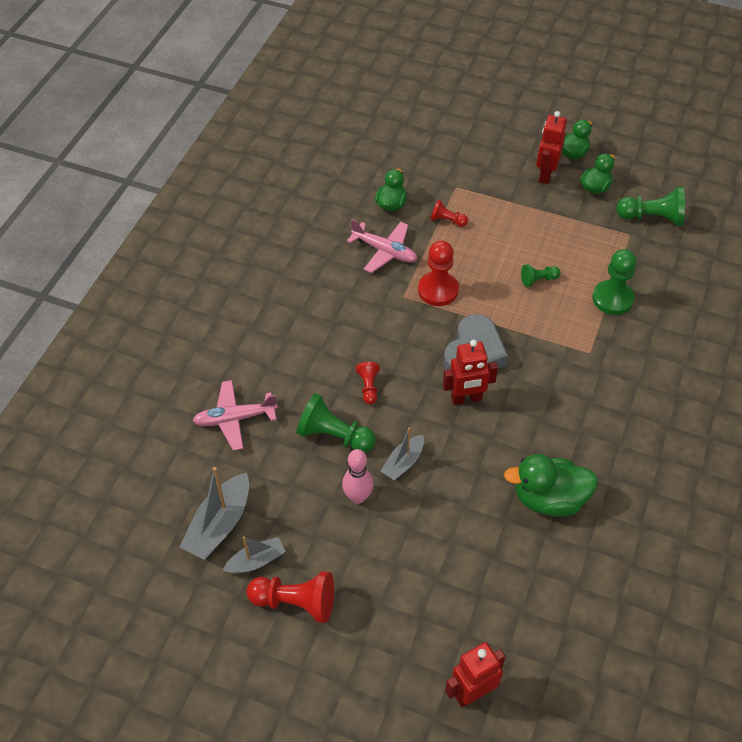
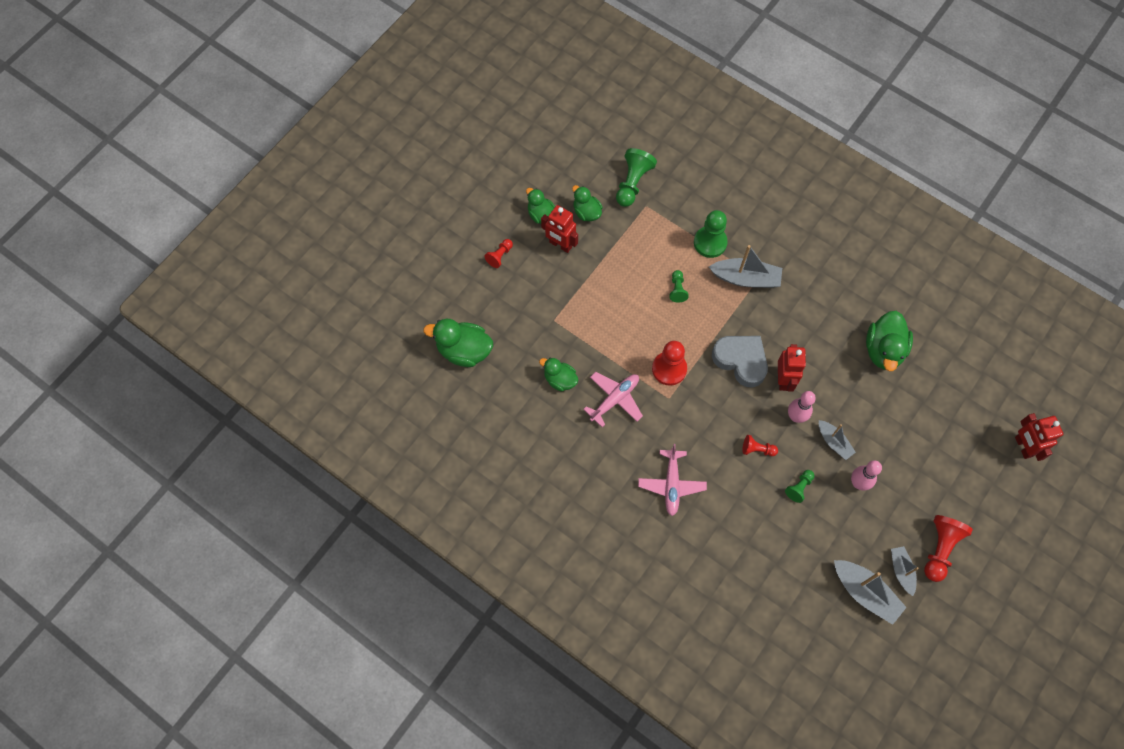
camera: 75 degrees left, 15 degrees up
(235, 419) = (767, 562): pink plane -> pink plane (671, 484)
(334, 436) = (799, 487): green pawn -> green pawn, size x0.55
(395, 129) = (464, 350): none -> green duck
(423, 418) = (796, 416): none -> pink bowling pin
(447, 220) = (592, 339): red pawn -> red pawn (500, 256)
(582, 340) = (745, 278): none -> grey boat

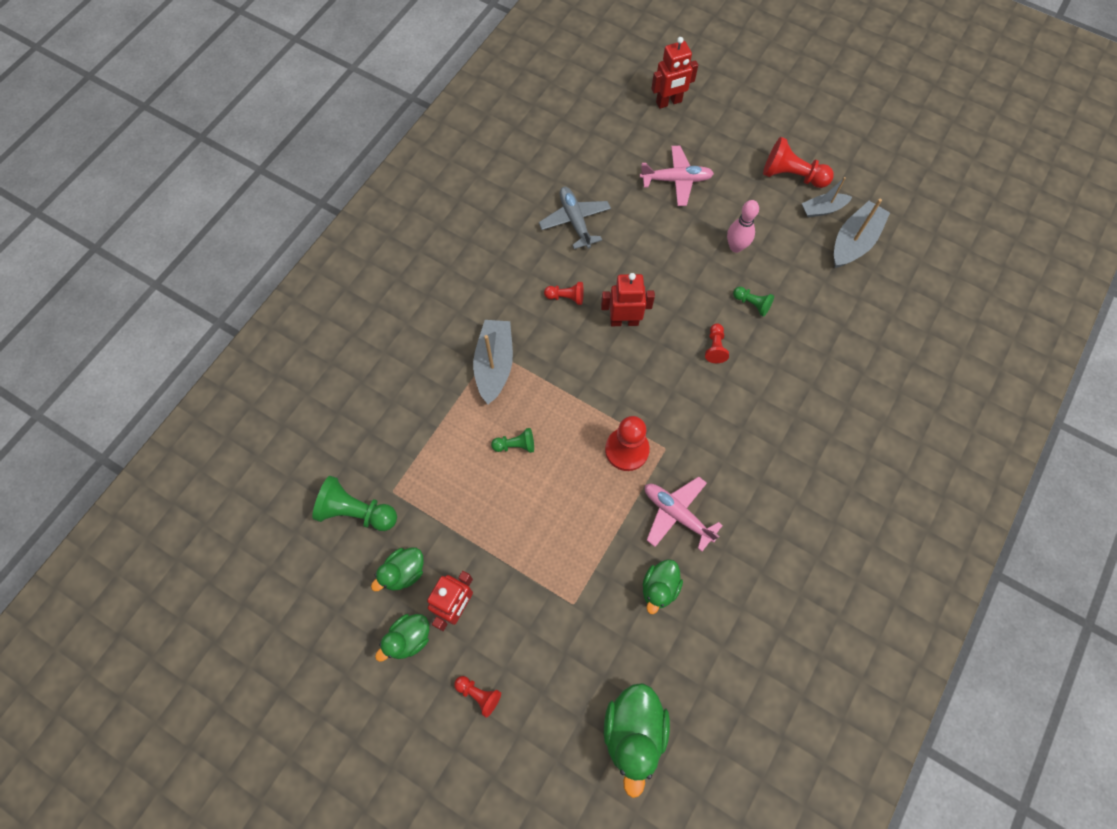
camera: 95 degrees left, 0 degrees up
(671, 484) = (775, 440): pink plane -> pink plane (676, 180)
(710, 242) = (446, 408): green pawn -> none
(741, 361) = (606, 367): grey heart -> none
(796, 416) = (668, 308): pink bowling pin -> none
(807, 336) = (566, 297): none -> red pawn
(833, 442) = (692, 270): grey boat -> none
(883, 350) = (575, 221): green duck -> grey plane

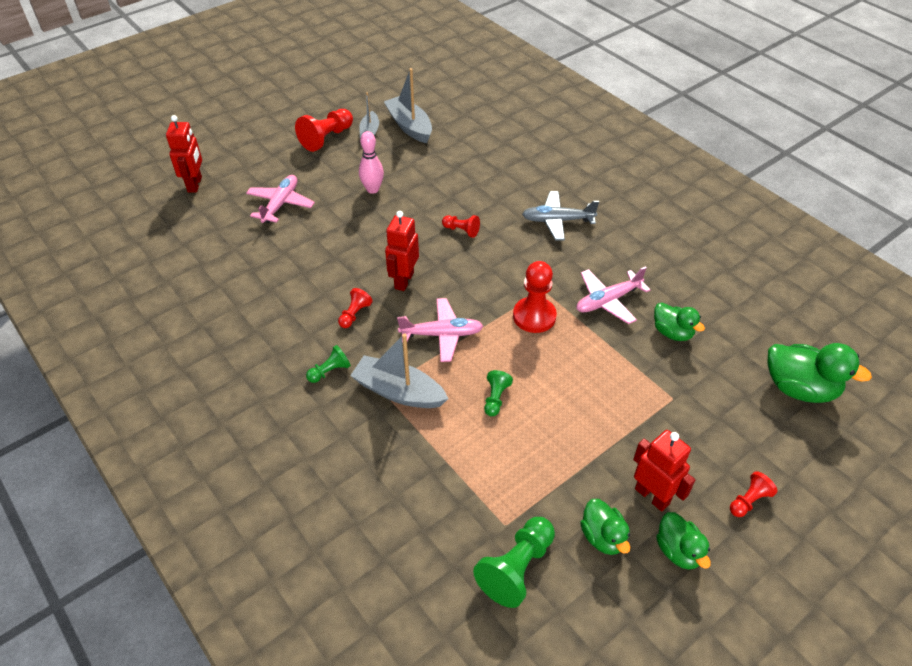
camera: 70 degrees left, 20 degrees down
(571, 376) = (442, 334): none -> pink plane
(575, 221) = (275, 284): grey plane -> grey plane (557, 221)
(752, 304) = (432, 197): green pawn -> green pawn (330, 371)

